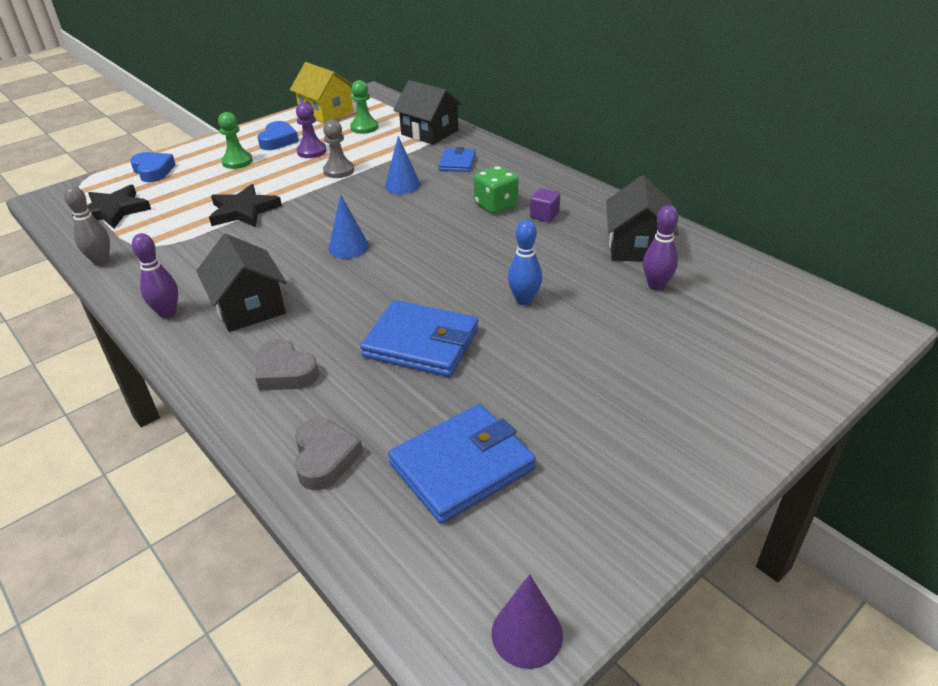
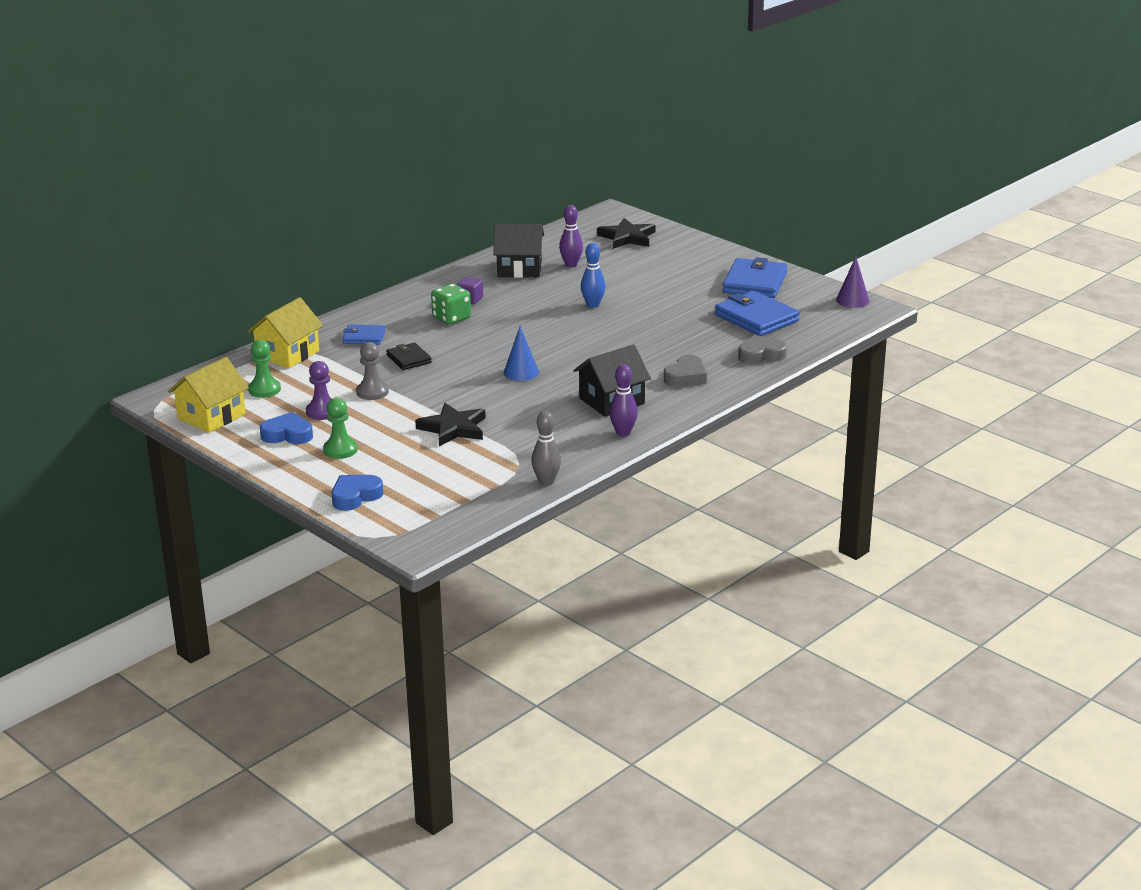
camera: 95 degrees left, 10 degrees down
(113, 211) = (448, 499): black star -> black star (627, 237)
(402, 185) = (409, 359): blue cone -> black wallet
(421, 343) = (647, 335): blue wallet -> blue wallet (754, 283)
(430, 132) = (287, 354): black house -> yellow house

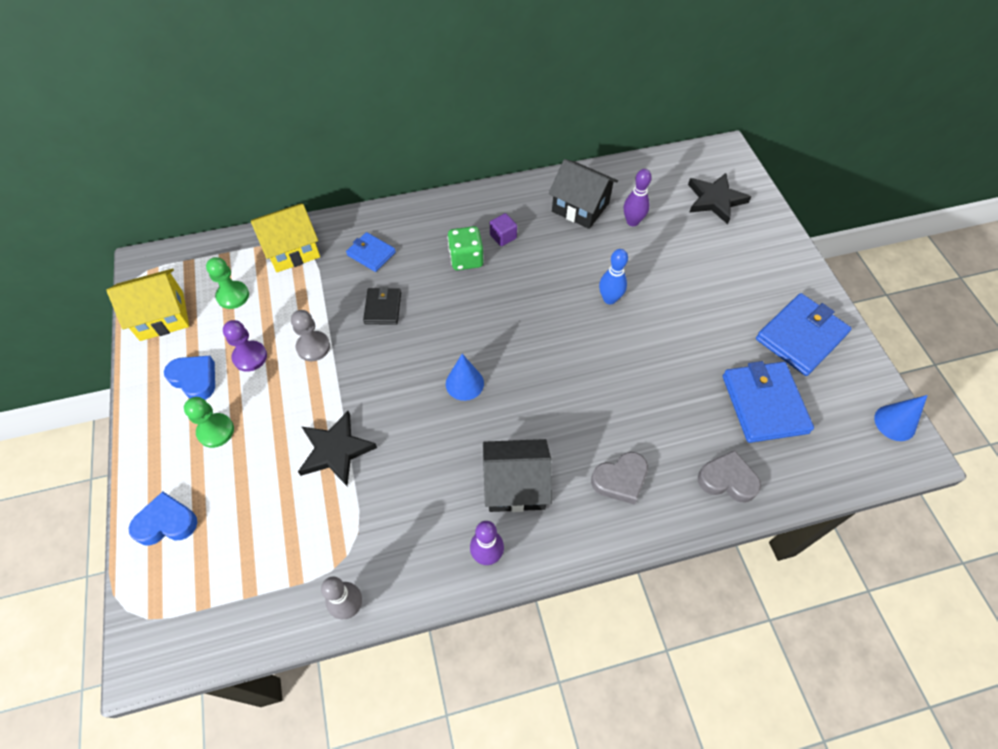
camera: 30 degrees right, 30 degrees up
(852, 300) = (895, 423): purple cone -> blue cone

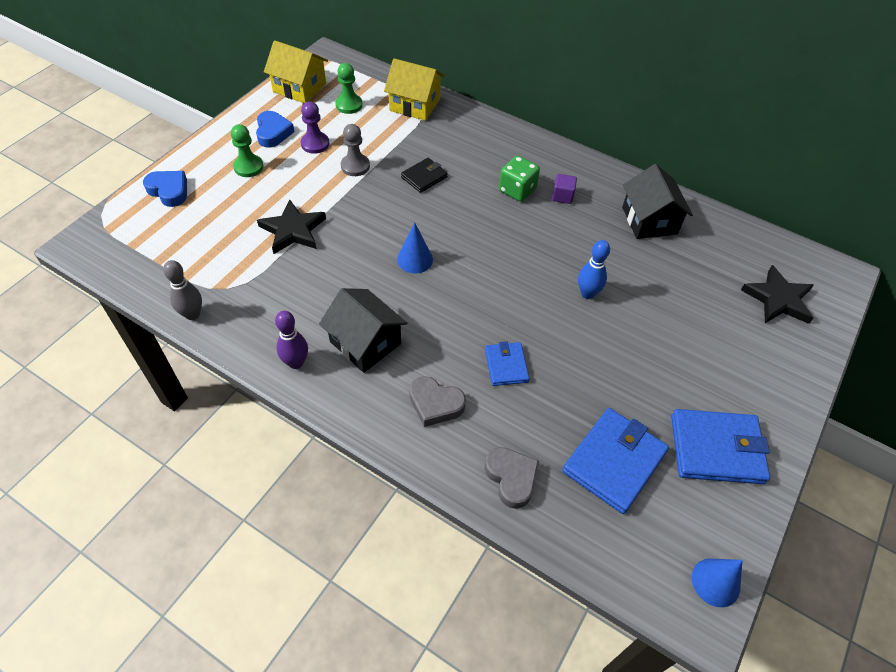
camera: 45 degrees right, 5 degrees down
(371, 254) = (459, 141): blue wallet -> blue wallet (506, 365)
(632, 222) = (679, 260): purple bowling pin -> none

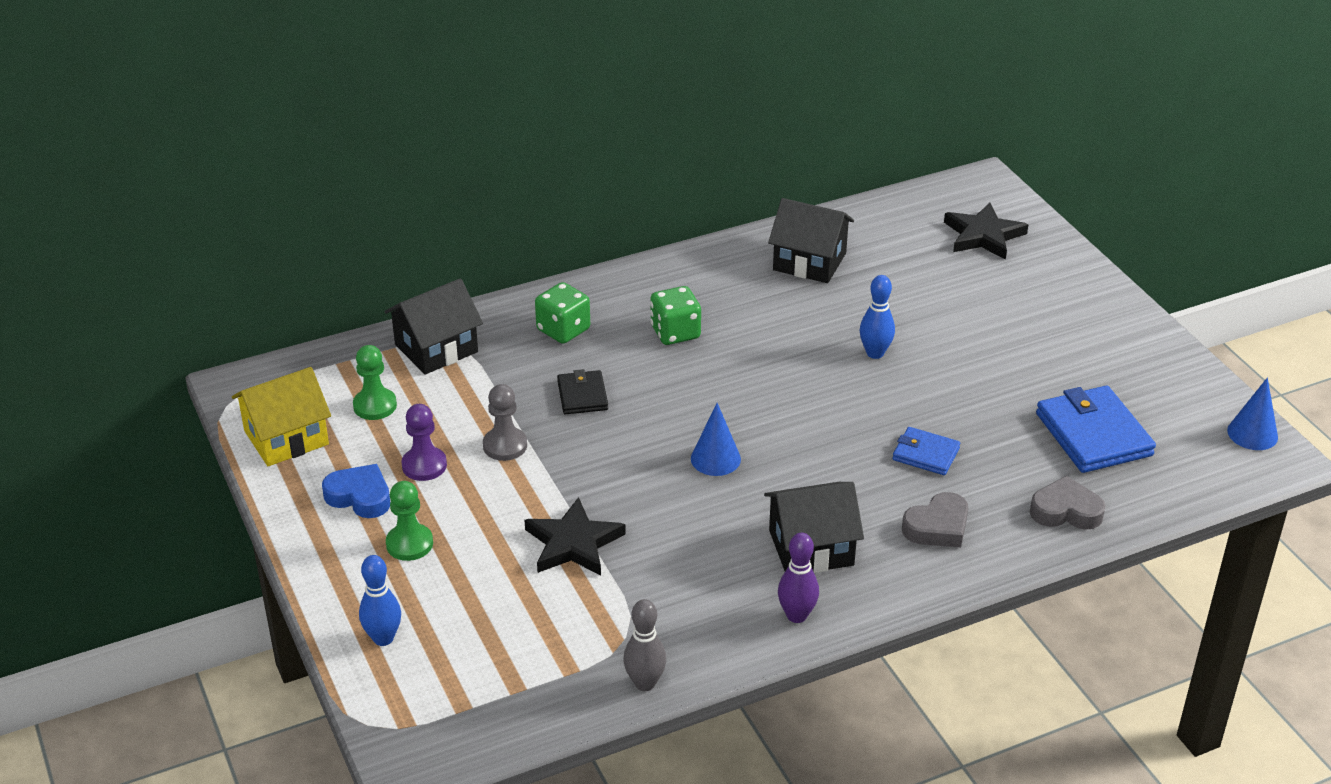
camera: 55 degrees left, 15 degrees down
(169, 191) = (383, 638): blue heart -> blue bowling pin
(415, 105) = (436, 348): yellow house -> black house
(475, 144) = (563, 330): none -> green dice
(562, 196) = (716, 304): purple cube -> none
(716, 449) = (1123, 364): blue wallet -> none

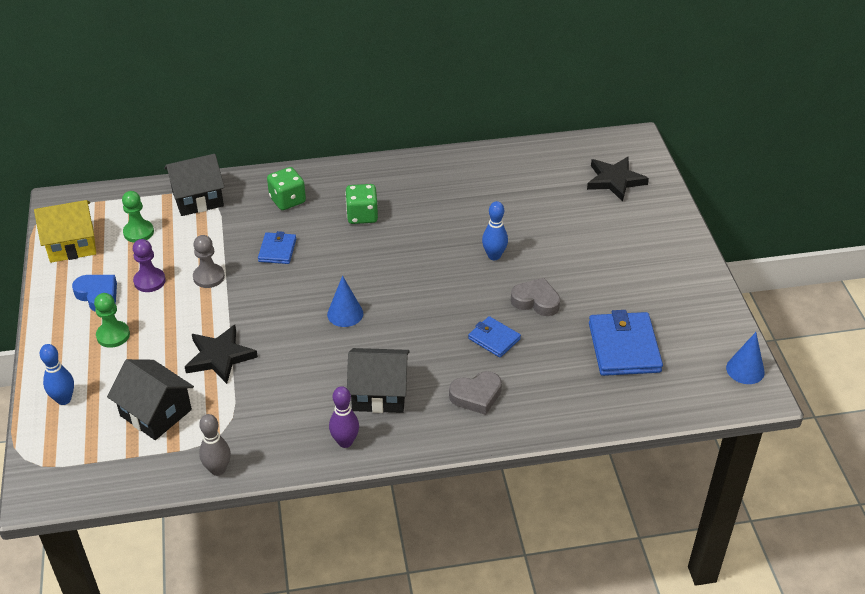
camera: 15 degrees right, 5 degrees up
(582, 395) = (277, 250): black wallet -> blue wallet
(809, 261) = (480, 179): black house -> black house (156, 413)
(1066, 511) = (575, 402): grey heart -> grey heart (536, 301)

